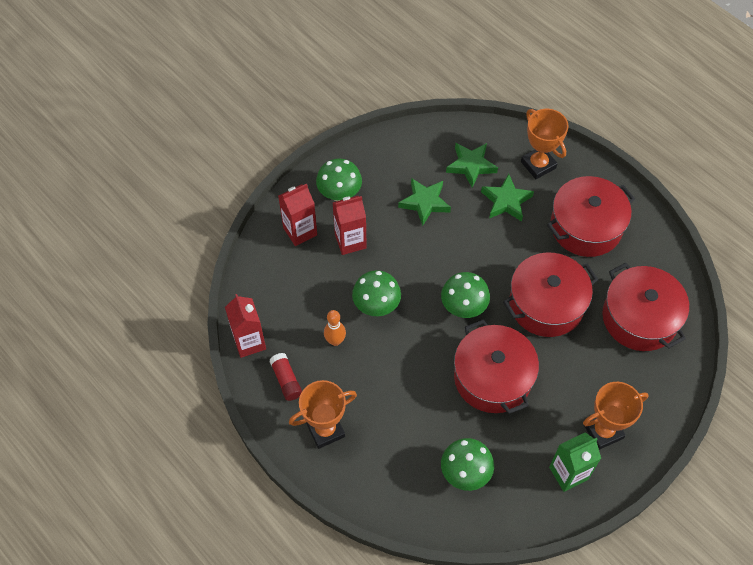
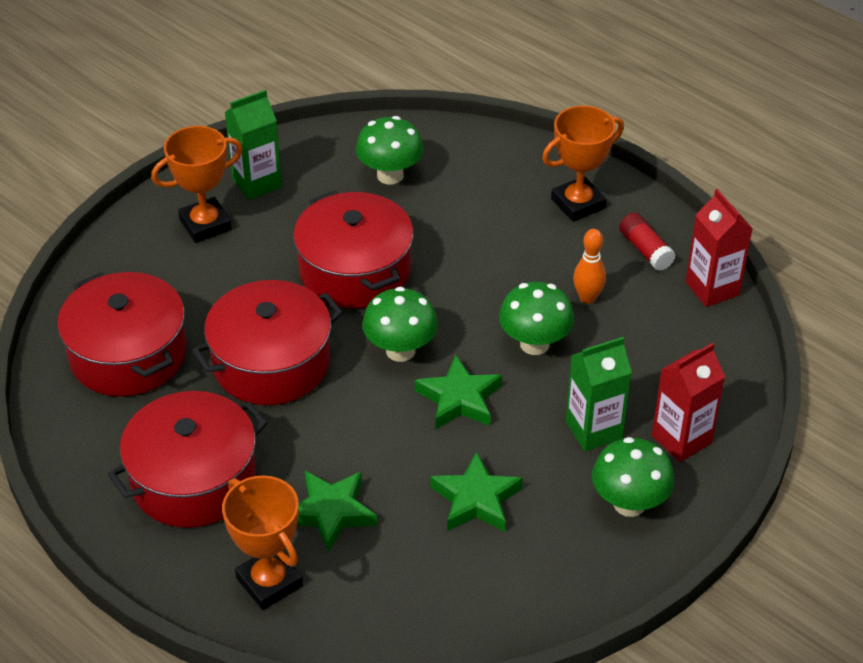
camera: 175 degrees right, 15 degrees down
(350, 241) = (594, 430): red carton -> green carton
(471, 166) = (396, 571): green star -> green star (459, 399)

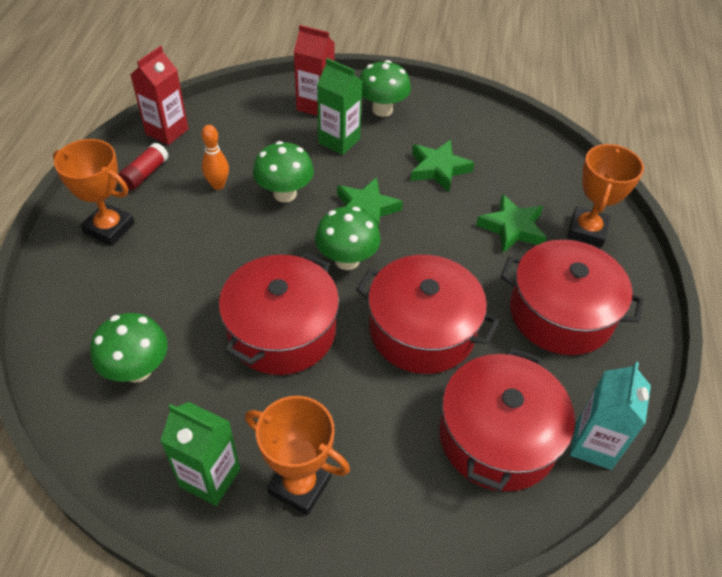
camera: 125 degrees left, 5 degrees up
(59, 412) = (594, 445): none -> turquoise carton

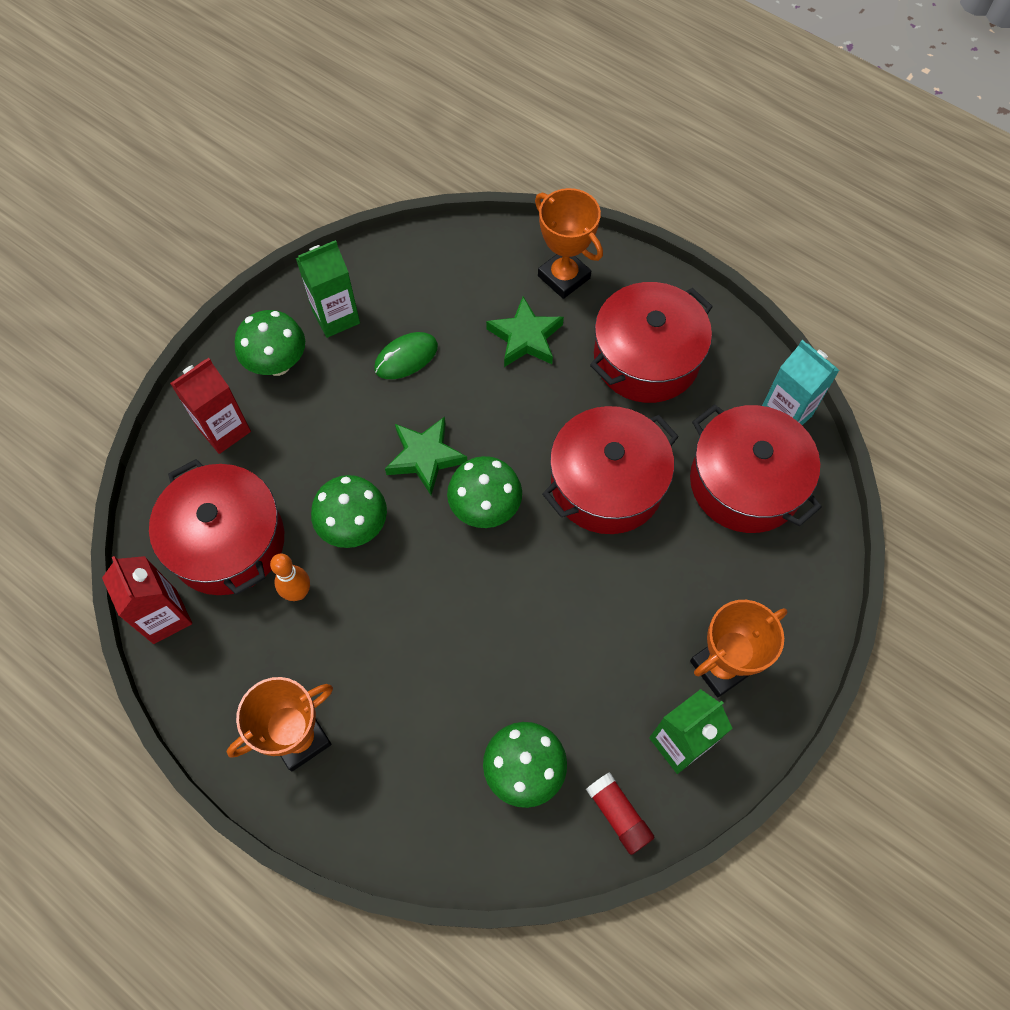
camera: 60 degrees left, 15 degrees up
(145, 174) = (229, 668): red glue stick -> red glue stick (618, 815)
(282, 331) = (544, 611): red pot -> red pot (227, 542)
(339, 141) = (302, 433): green carton -> green carton (336, 317)
(438, 169) = (406, 358): green star -> green mouse

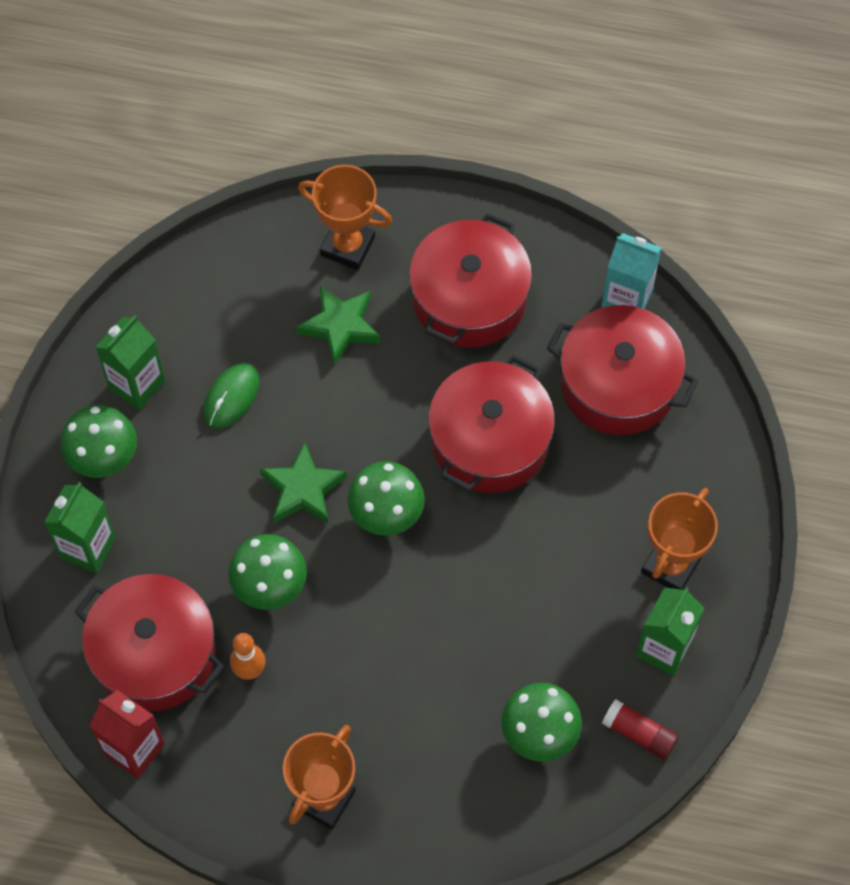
camera: 25 degrees left, 0 degrees up
(224, 430) = (88, 547): red carton -> green carton

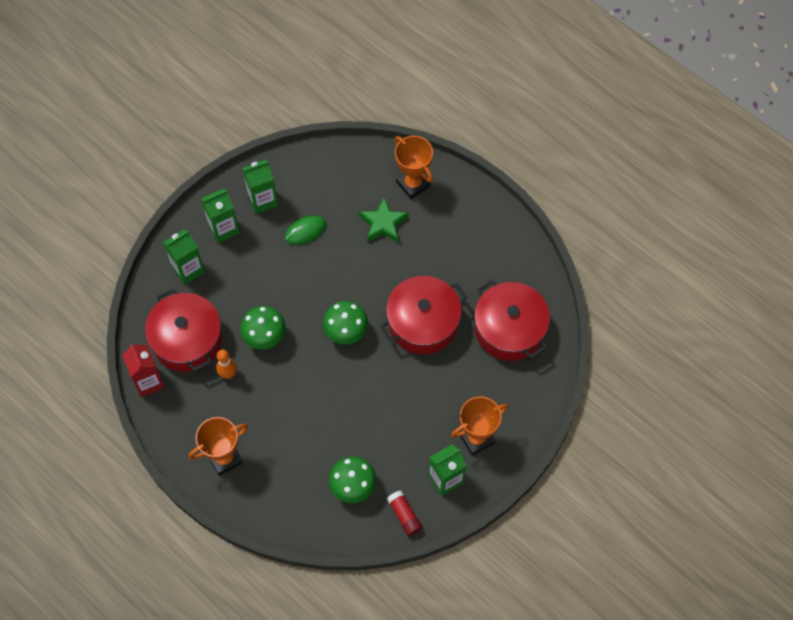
camera: 30 degrees right, 0 degrees up
(104, 458) = (223, 229): green mushroom -> green carton
(303, 489) = (312, 297): green star -> none
(469, 298) = (459, 243): red pot -> none
(626, 301) = (542, 287): turquoise carton -> none

